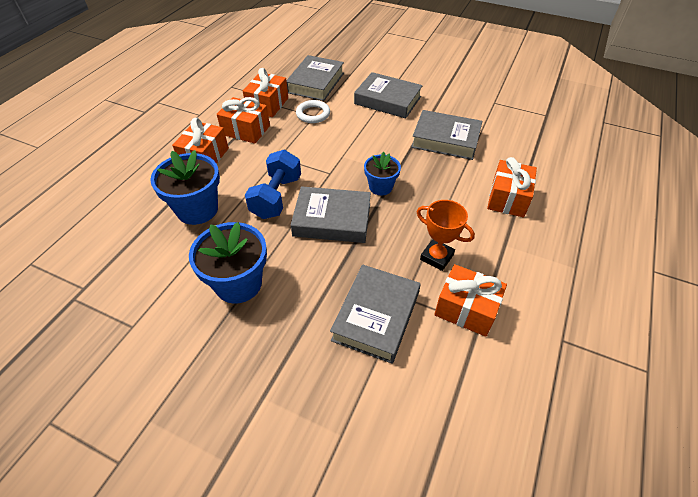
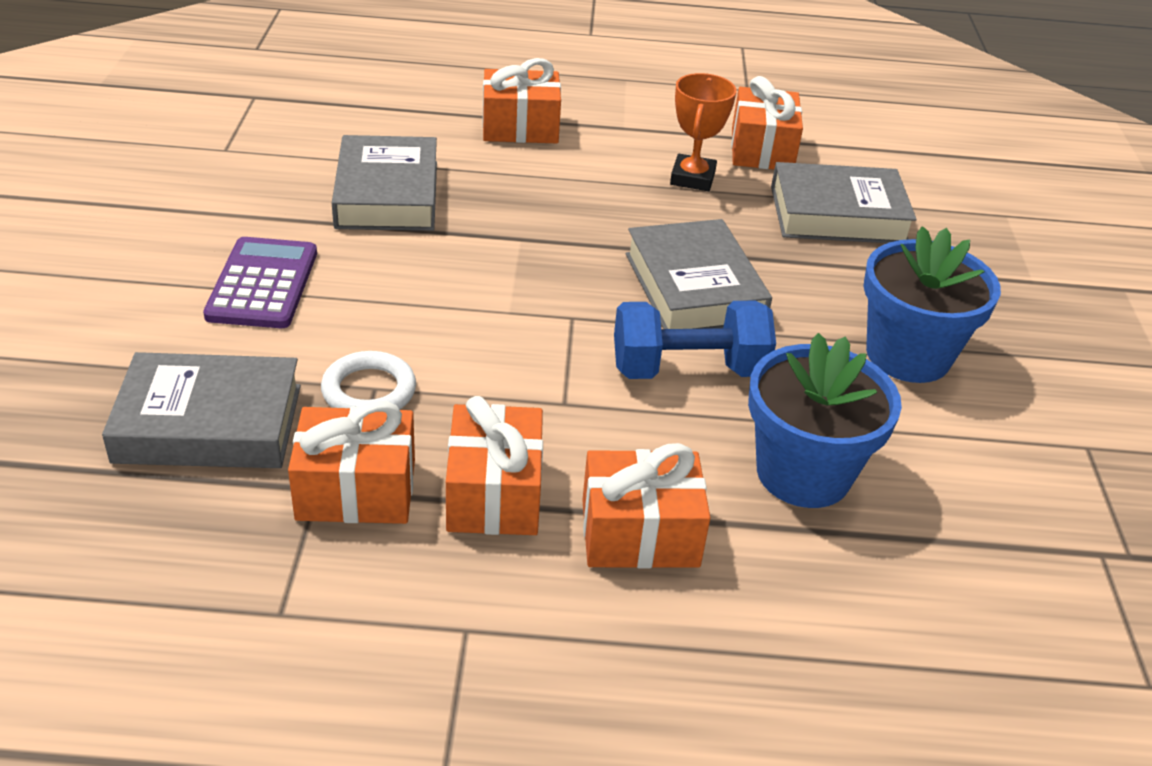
camera: 115 degrees left, 10 degrees down
(380, 187) = (573, 249): blue flower pot -> none
(387, 100) = (263, 284): grey book -> purple calculator

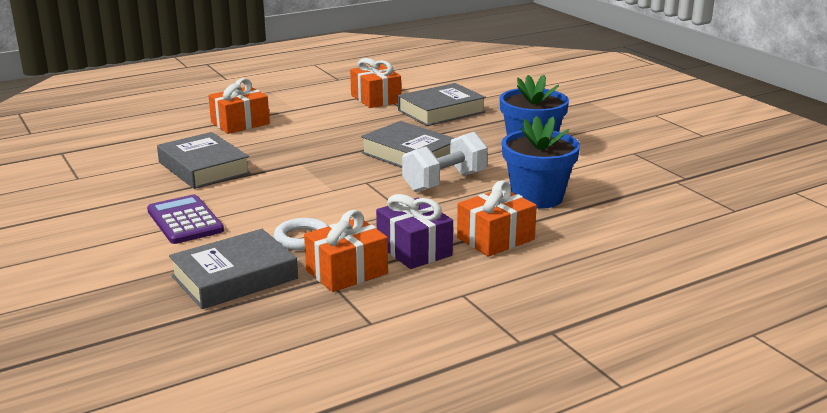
camera: 30 degrees left, 15 degrees down
(494, 493) = (414, 250): orange gift -> purple gift
(688, 370) = (444, 182): blue dumbbell -> white dumbbell
(692, 178) = (356, 118): orange trophy -> none

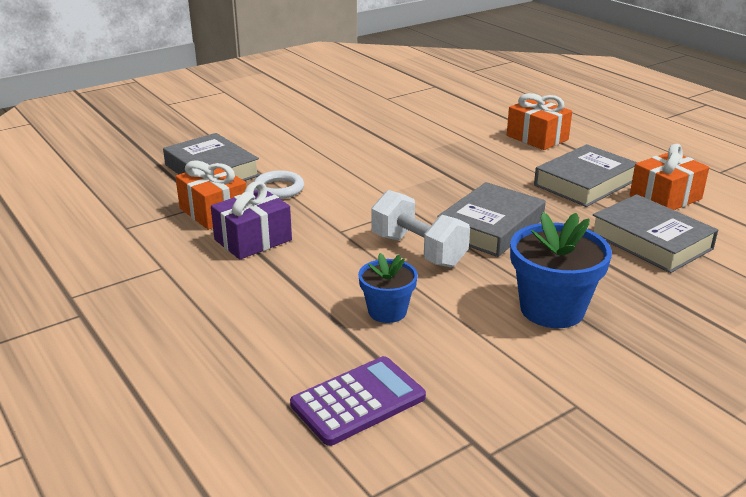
camera: 85 degrees right, 5 degrees up
(185, 221) = (311, 142): purple calculator -> purple calculator (358, 401)
(203, 168) = (420, 136): grey book -> grey book (584, 183)
(495, 239) = (275, 283): orange gift -> none
(537, 197) = (387, 311): blue flower pot -> blue flower pot, size x0.60

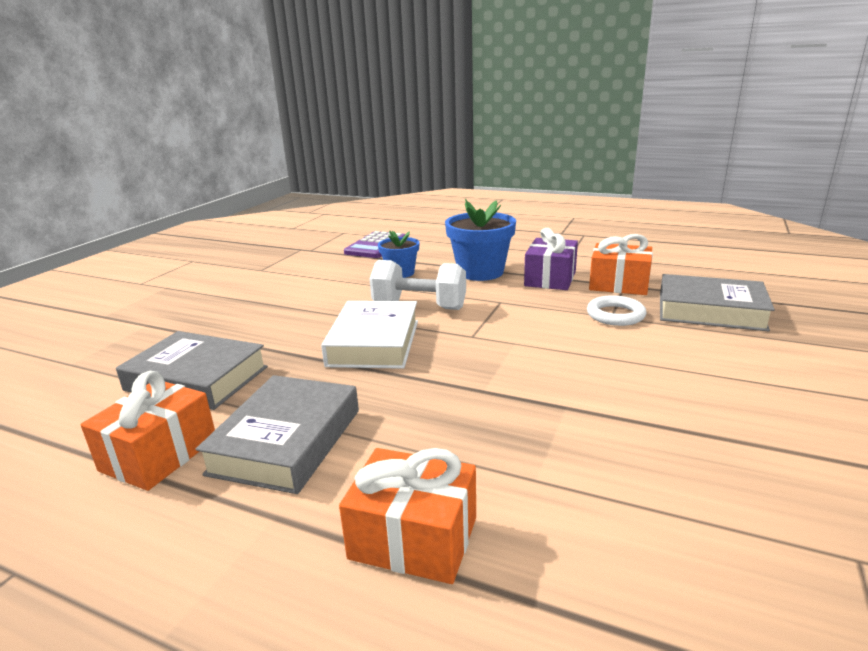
camera: 150 degrees right, 5 degrees down
(491, 227) = (374, 342): grey book -> white book
(552, 309) = (288, 301): blue flower pot -> blue flower pot (480, 272)

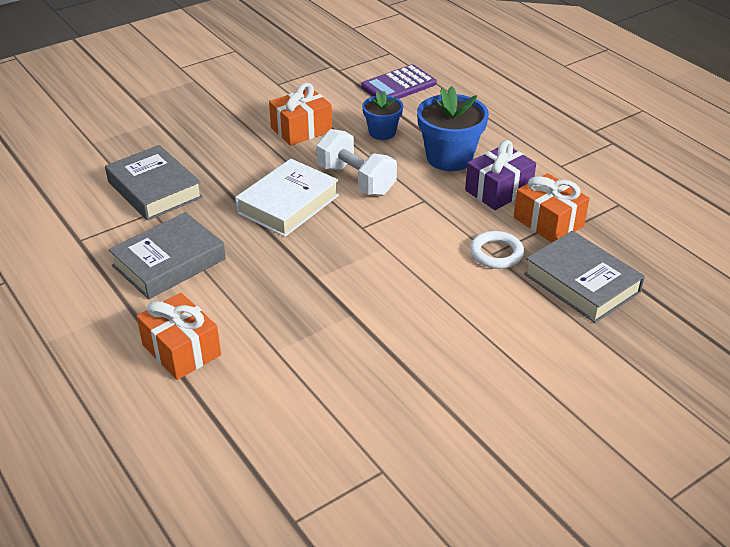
camera: 30 degrees right, 15 degrees up
(159, 454) = (100, 241): orange gift -> orange gift (301, 130)

